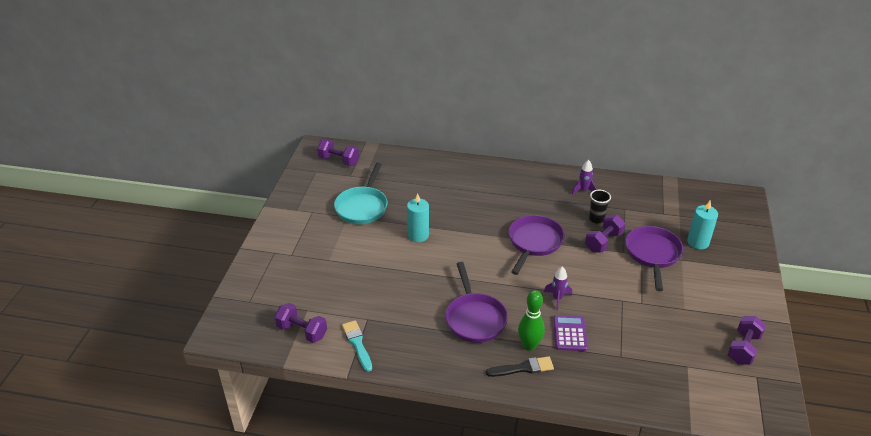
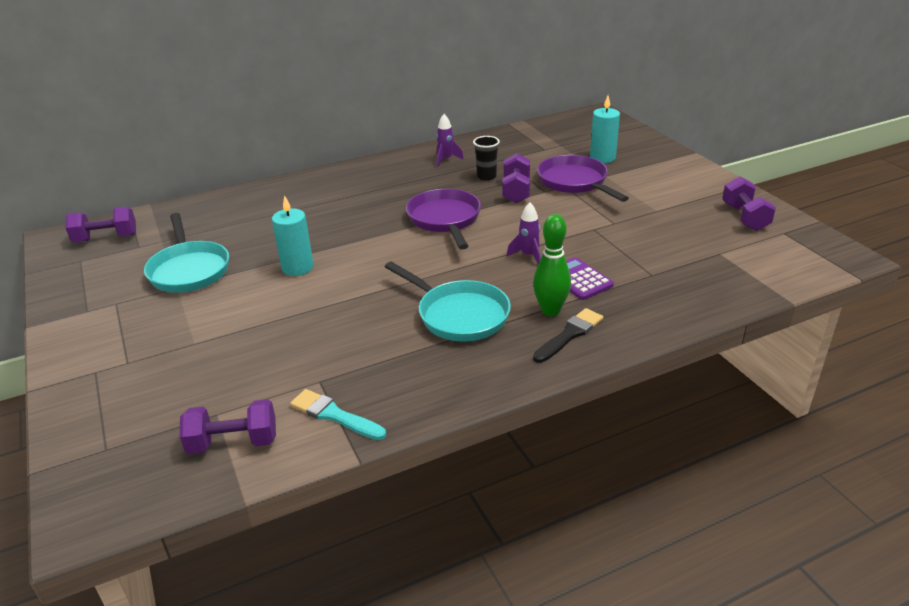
camera: 35 degrees left, 5 degrees down
(475, 318) = (459, 315): purple pan -> turquoise pan

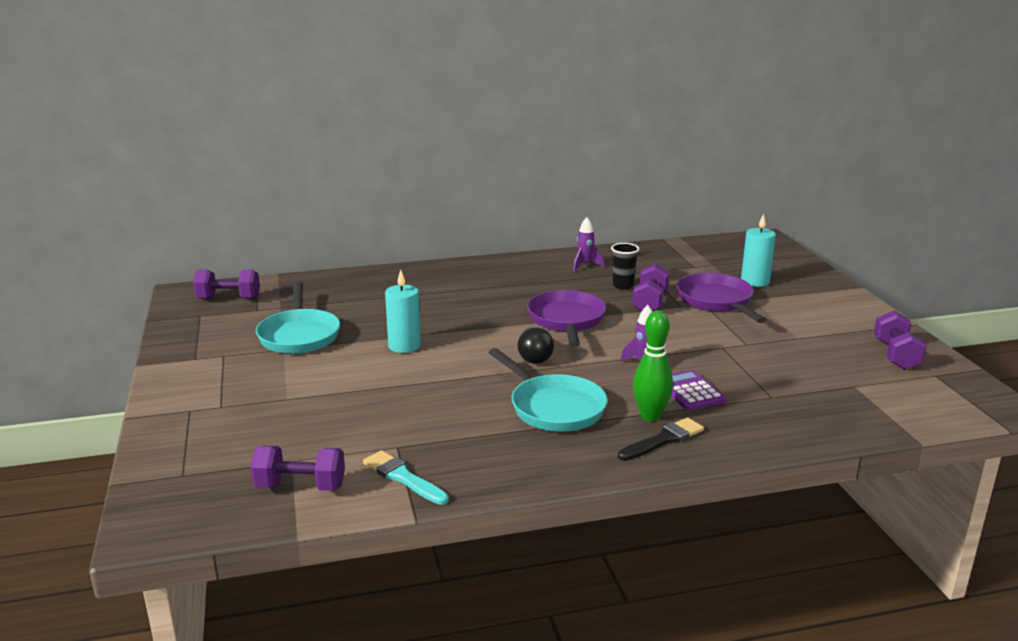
camera: 10 degrees right, 10 degrees down
(425, 261) = (534, 356): none -> black light bulb

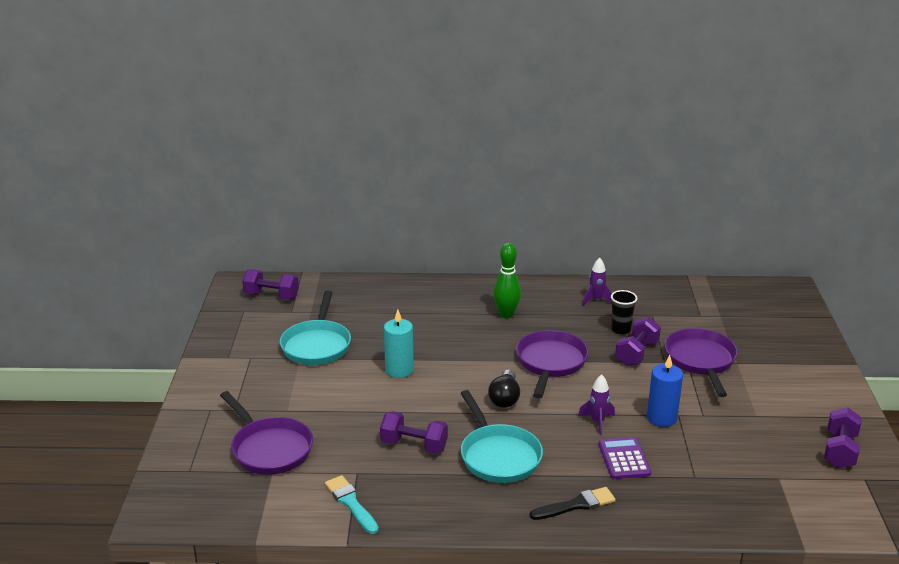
camera: 15 degrees right, 5 degrees up
(279, 438) = (269, 449): none -> purple pan
(300, 486) = (271, 497): purple dumbbell -> purple dumbbell (414, 445)
(650, 416) = (577, 478): green bowling pin -> green bowling pin (506, 314)
(707, 351) = (662, 418): none -> blue candle
(755, 281) = (751, 342): turquoise candle -> none

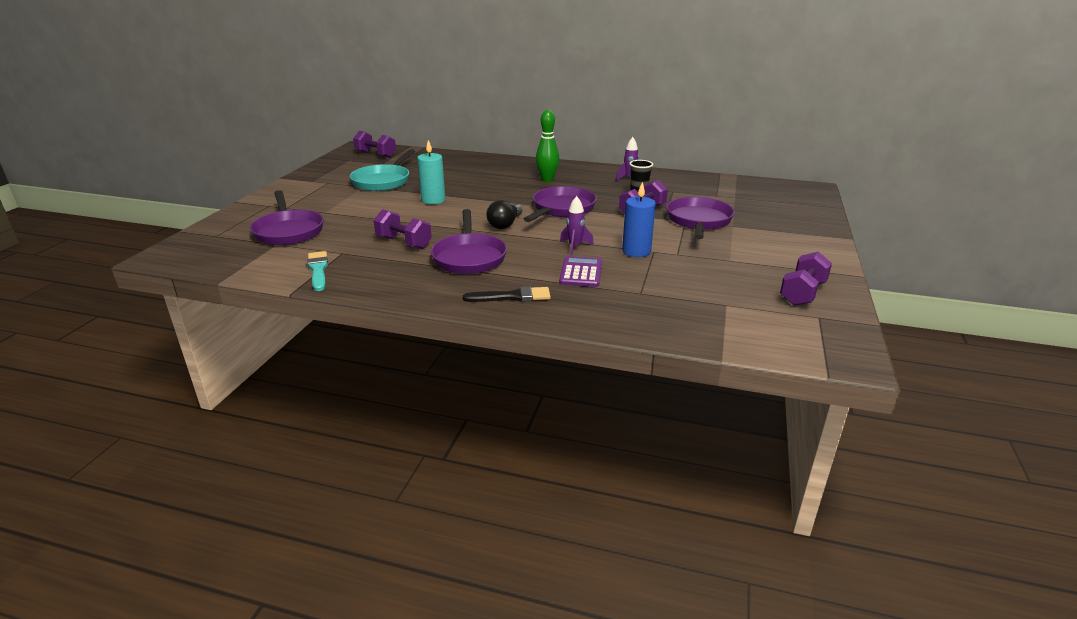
camera: 15 degrees right, 0 degrees up
(498, 456) = (469, 257): turquoise pan -> purple pan

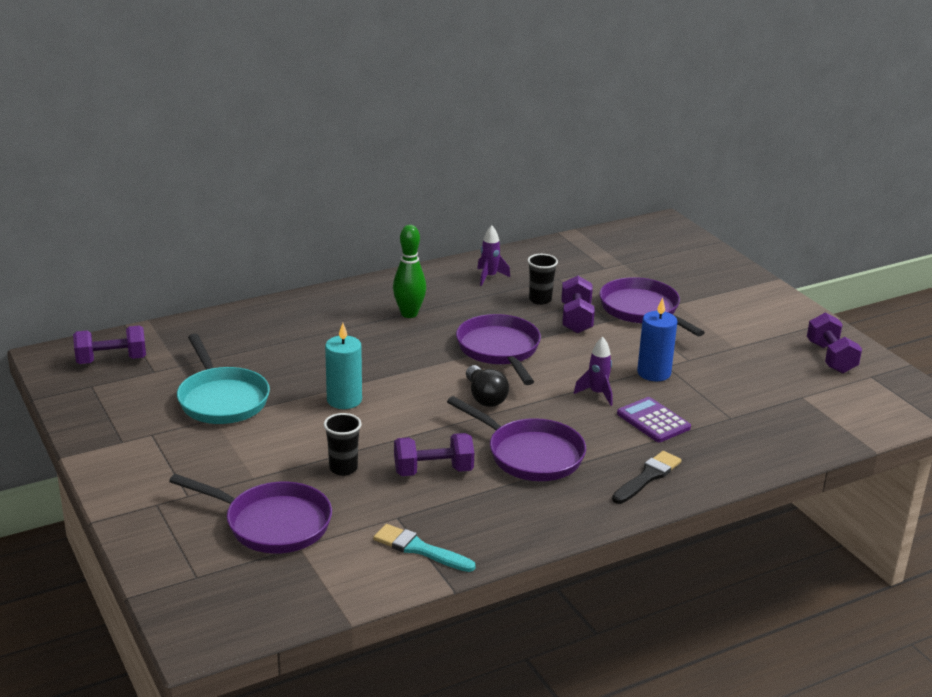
camera: 45 degrees left, 0 degrees up
(367, 224) = (343, 468): none -> black cup

